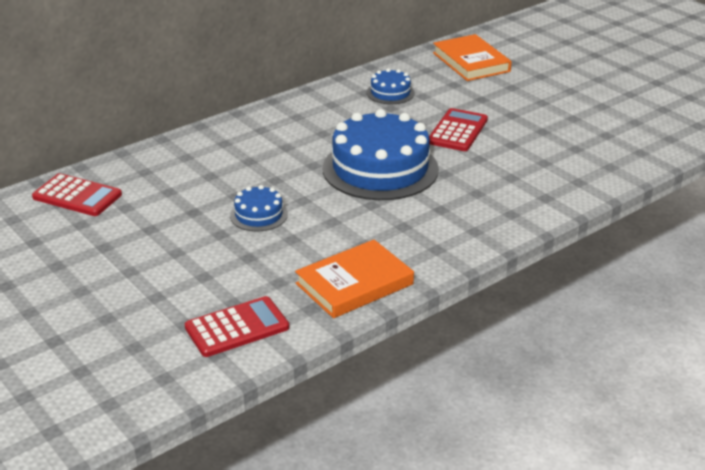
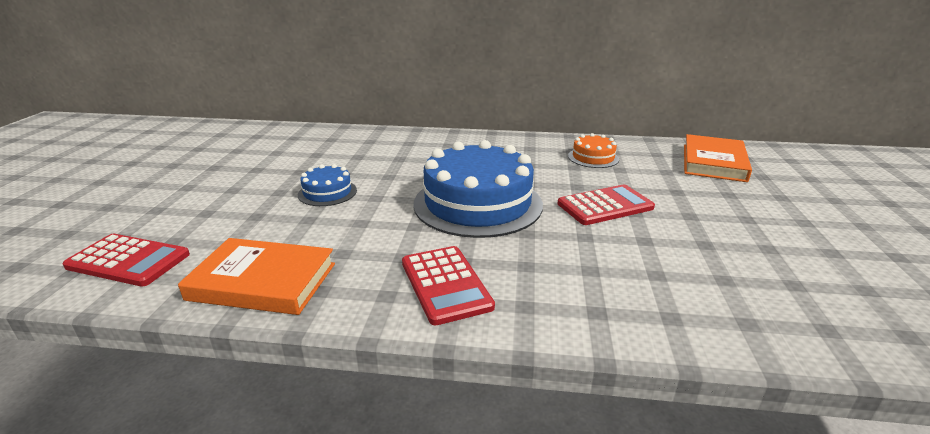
camera: 45 degrees right, 5 degrees down
(77, 196) = (271, 137): red calculator -> red calculator (445, 284)
(390, 93) = (593, 157): blue cake -> orange cake

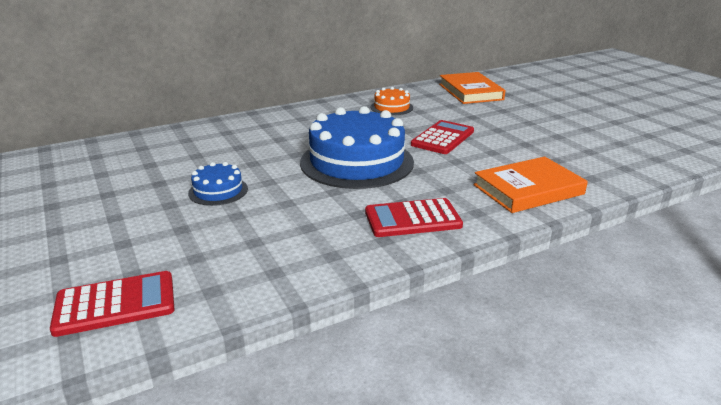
camera: 35 degrees left, 0 degrees up
(263, 281) = (276, 268): orange book -> orange book (528, 189)
(445, 284) = (412, 219): red calculator -> red calculator turned 135 degrees clockwise

